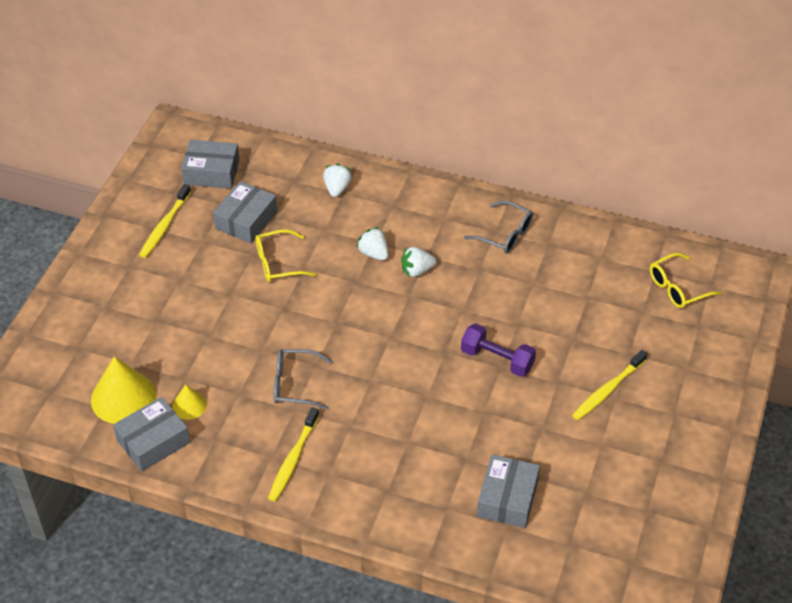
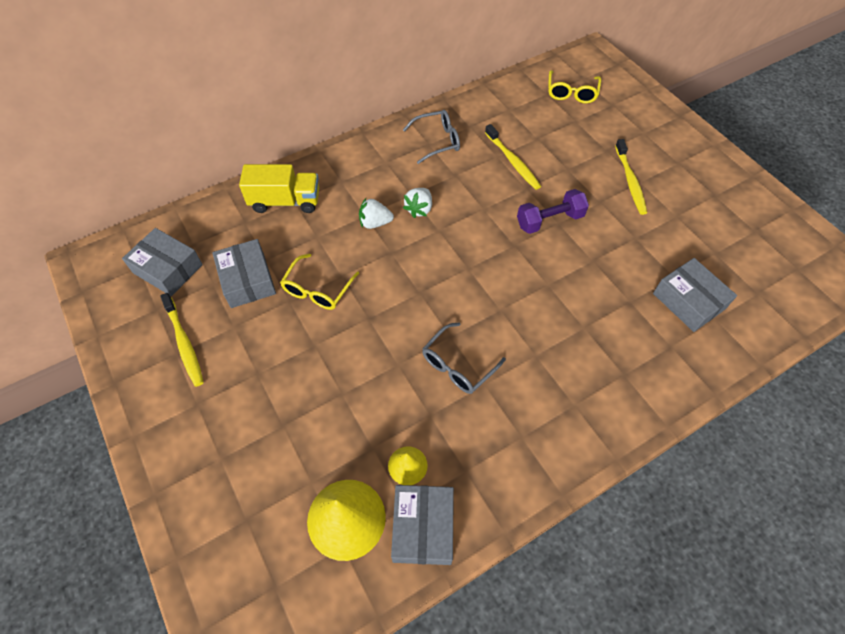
camera: 50 degrees left, 10 degrees up
(211, 172) = (168, 269): grey box -> grey box turned 75 degrees clockwise
(293, 459) = (538, 422): yellow toothbrush -> yellow toothbrush (512, 161)
(337, 189) = (285, 201): white strawberry -> yellow truck

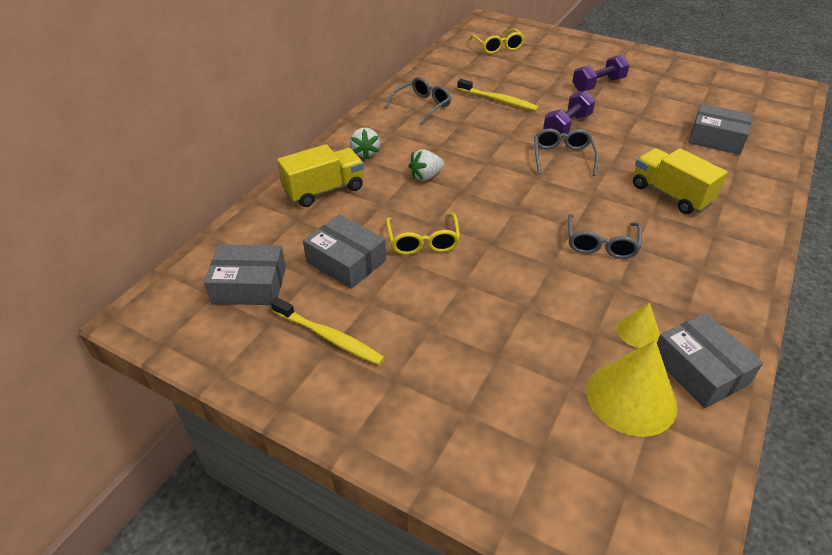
camera: 30 degrees left, 15 degrees down
(419, 209) = (455, 154): white strawberry -> white strawberry (365, 152)
(511, 255) = (562, 157): none -> grey glasses
(573, 344) = (670, 194): none -> yellow truck
(630, 181) = (598, 84): yellow toothbrush -> purple dumbbell

